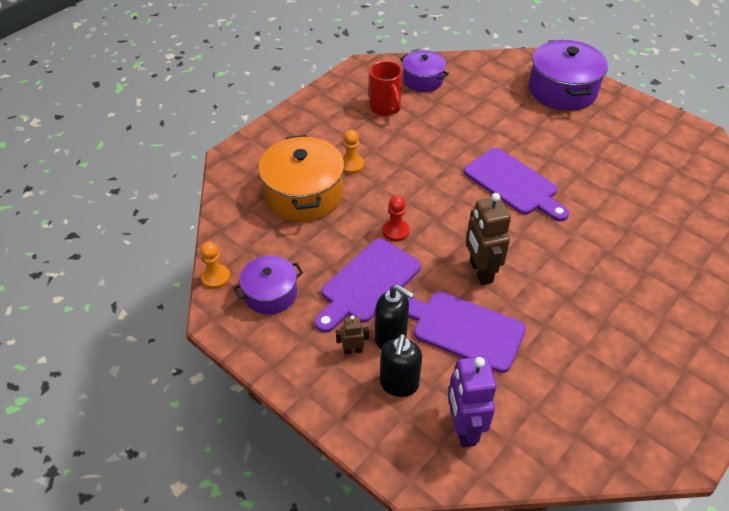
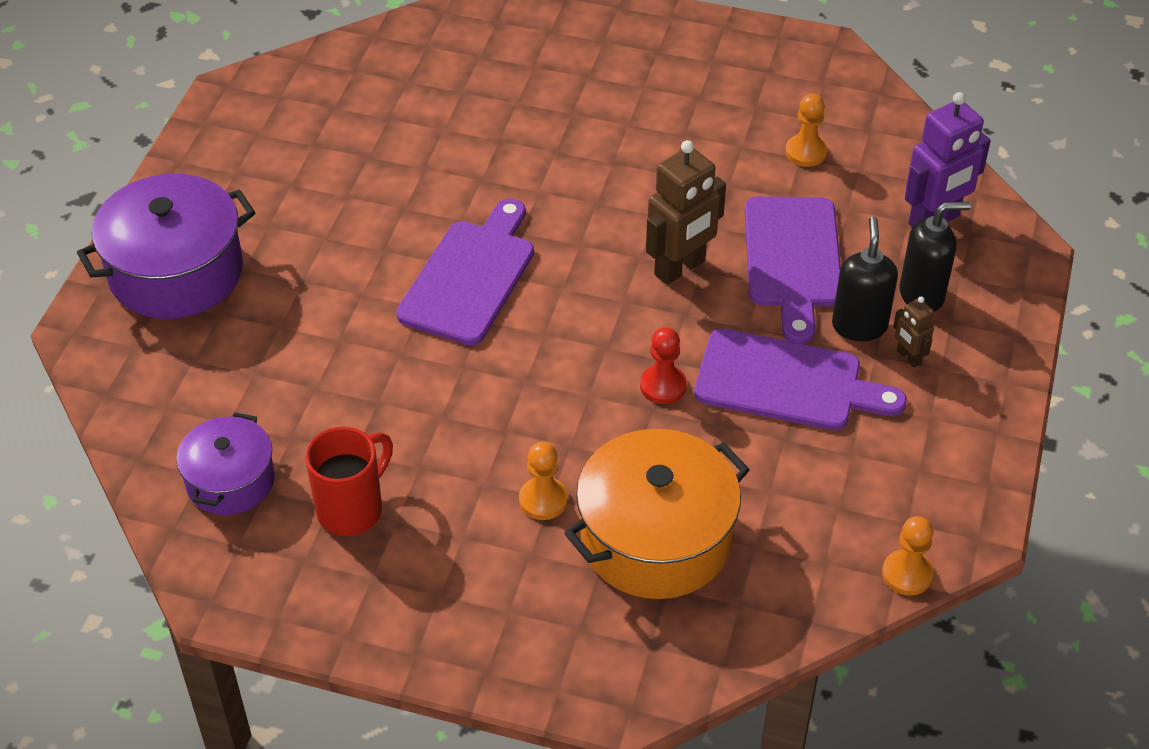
camera: 115 degrees left, 0 degrees up
(270, 294) = (886, 489): purple pot -> none
(564, 383) = (806, 152): none -> orange pawn

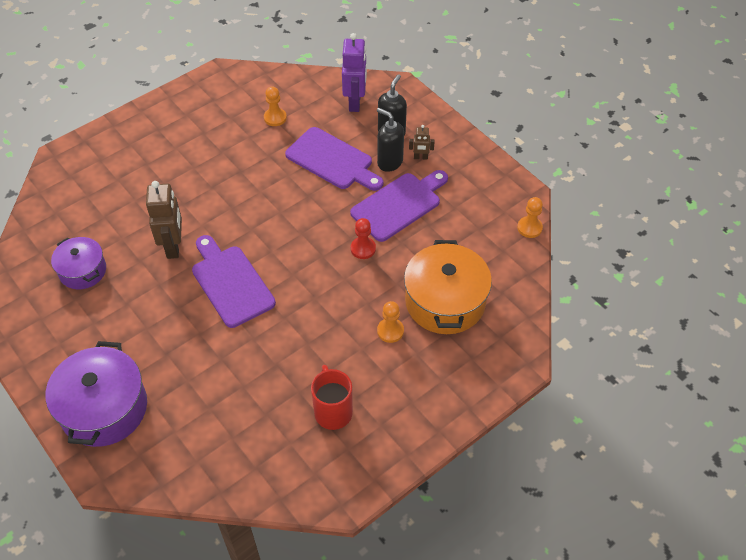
camera: 55 degrees left, 5 degrees up
(230, 481) = (271, 456): purple pot -> purple pot (83, 271)
(680, 268) = (300, 202): brown robot -> brown robot (173, 246)

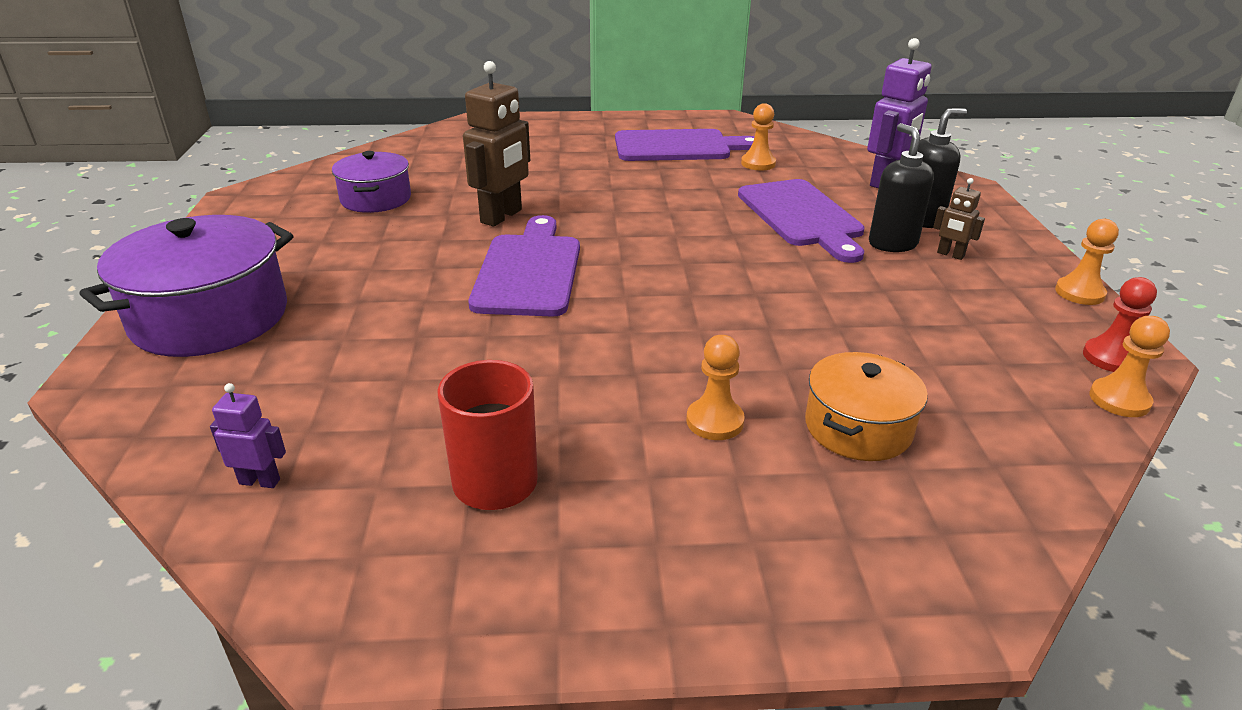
camera: 35 degrees right, 20 degrees down
(241, 471) = (260, 481): none -> purple robot
(363, 249) = (763, 310): red pawn -> red pawn (1110, 358)
(399, 205) = (869, 287): purple cutting board -> purple cutting board (678, 146)
(445, 301) = (858, 427): orange pot -> orange pot, size x0.60
(488, 159) = (1079, 293): none -> orange pawn

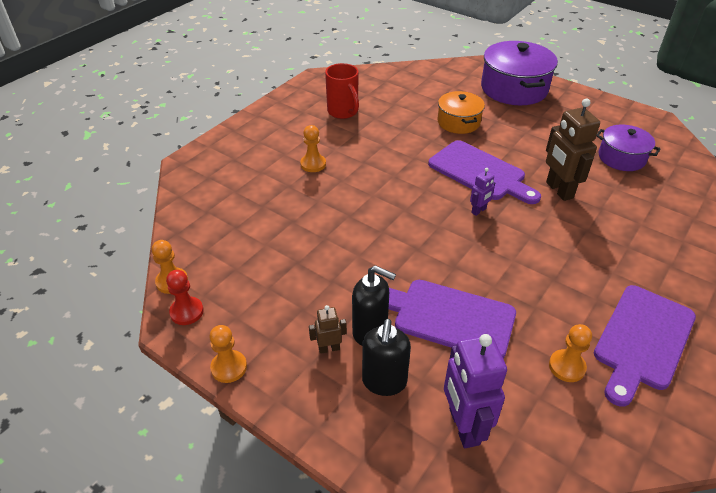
camera: 130 degrees right, 10 degrees up
(260, 481) = (394, 78): purple robot -> purple robot (479, 211)
(858, 427) = (265, 194): orange pot -> orange pot (458, 122)

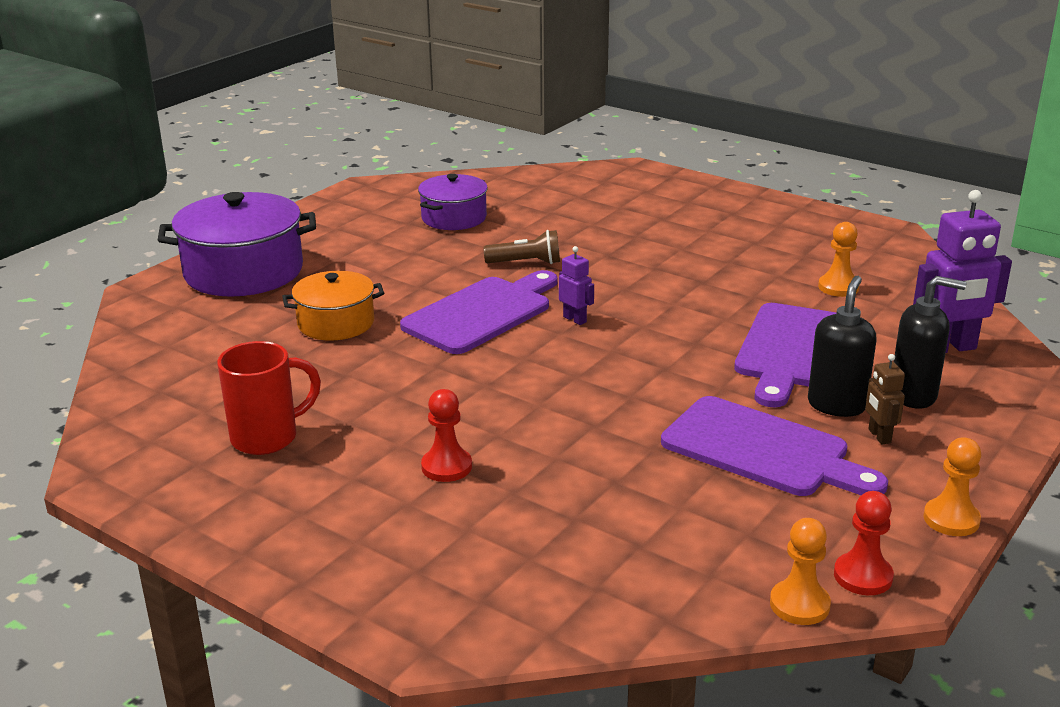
camera: 90 degrees left, 15 degrees down
(313, 164) = (446, 467): orange pawn -> red pawn
(559, 190) = (526, 263): brown robot -> brown flashlight
(642, 340) = (784, 246): purple cutting board -> purple cutting board (763, 450)

